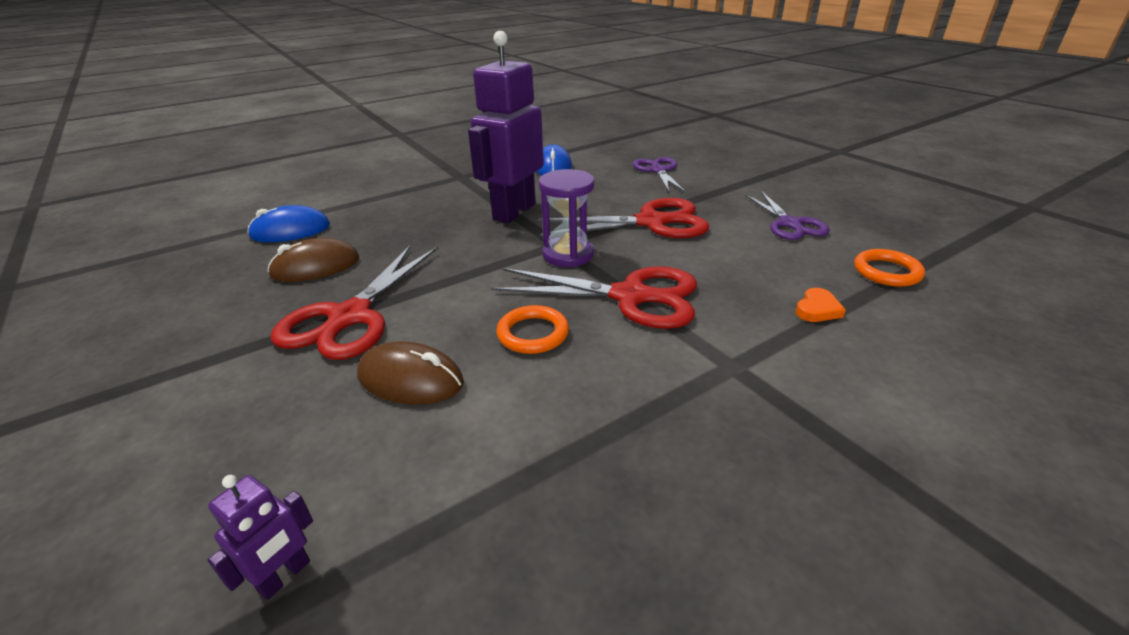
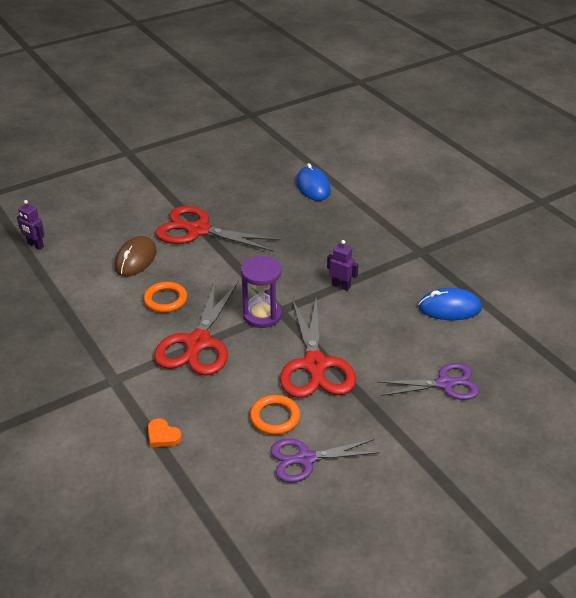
camera: 90 degrees right, 5 degrees up
(316, 267) = (259, 207): brown mouse -> none
(514, 212) = (341, 286): purple robot -> purple robot, size x0.42
(887, 272) = (207, 498): orange ring -> orange ring (275, 417)

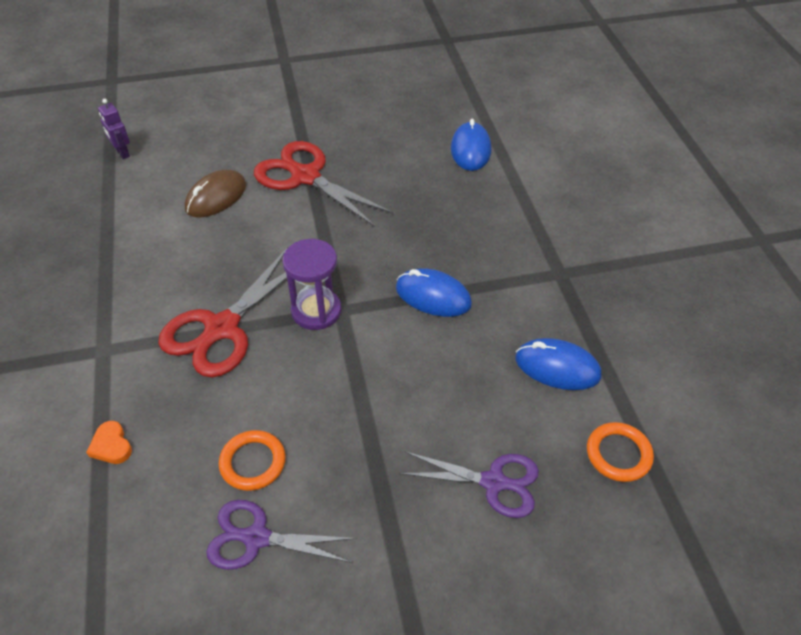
camera: 20 degrees right, 10 degrees up
(165, 300) = (218, 259): orange ring -> orange ring (618, 454)
(315, 365) = (341, 401): red scissors -> none
(341, 286) = (433, 296): purple robot -> blue mouse

